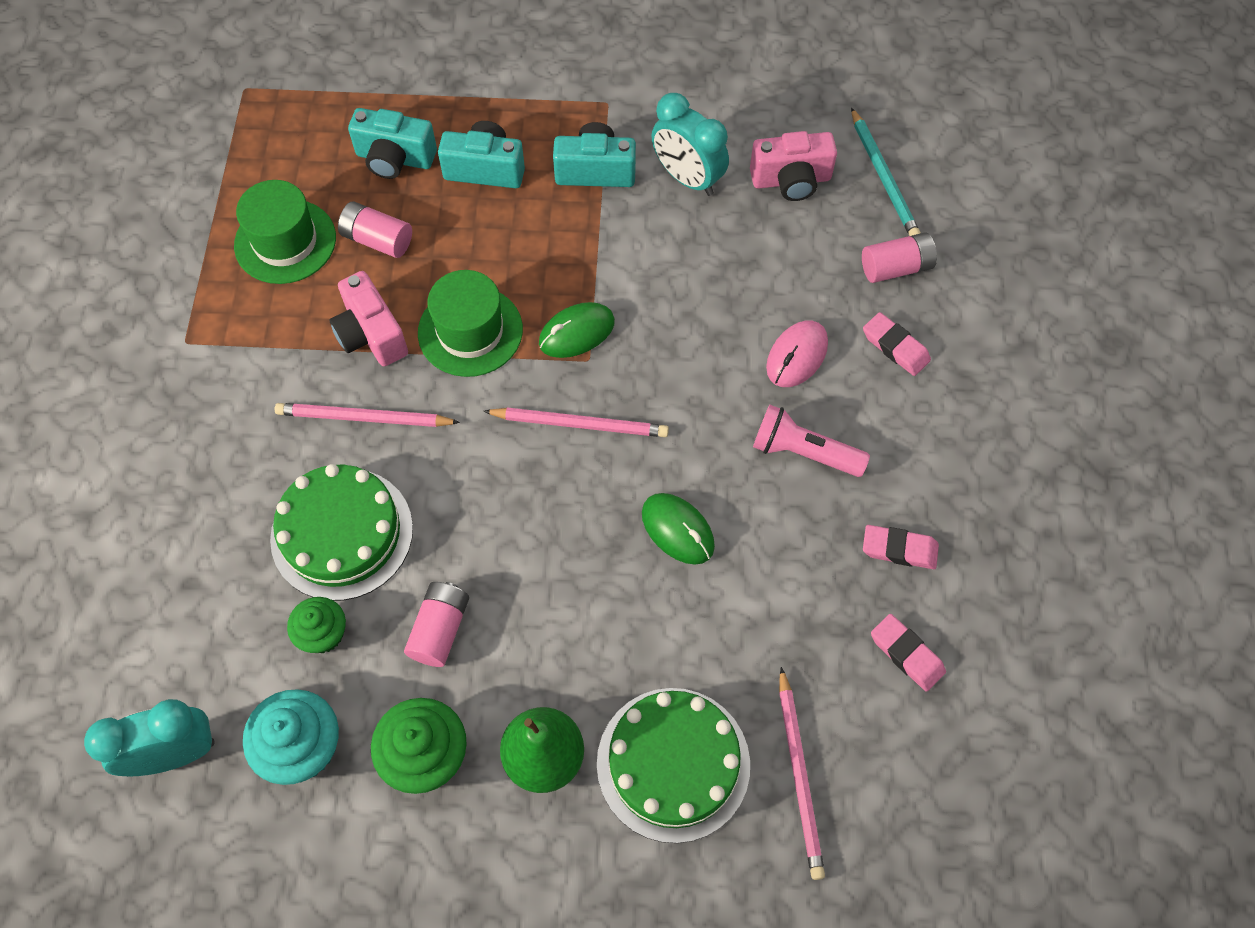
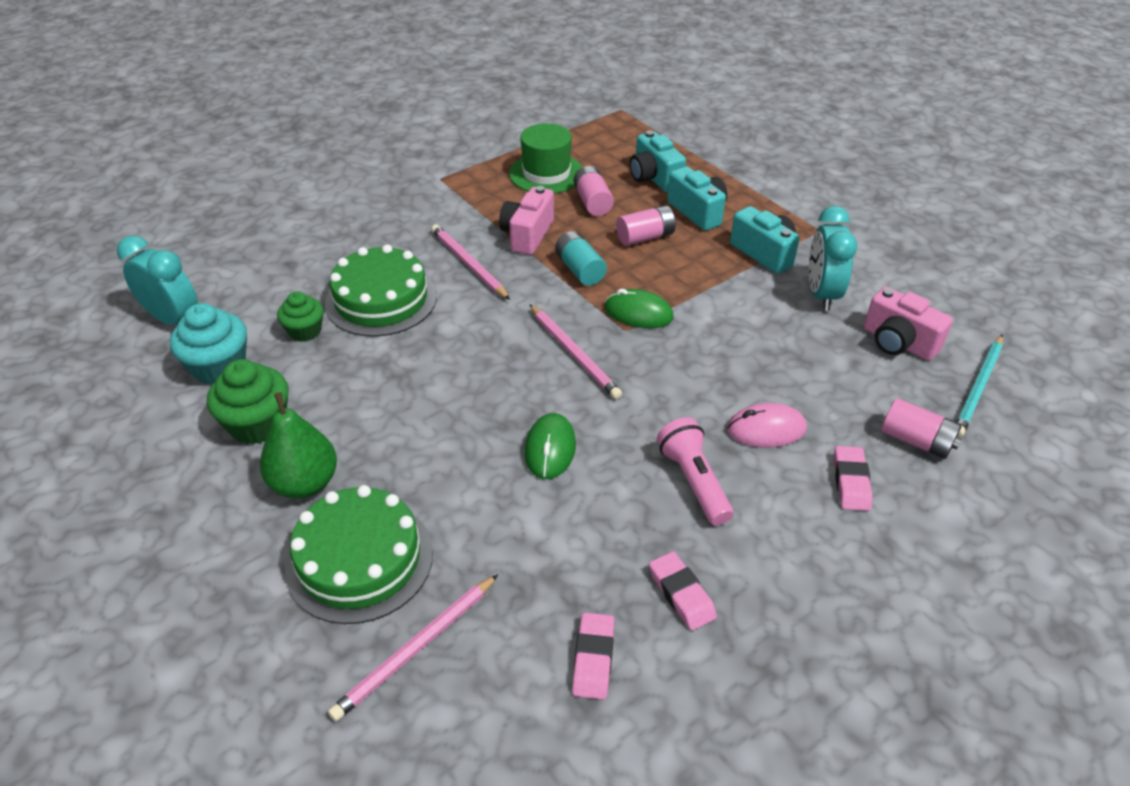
camera: 50 degrees right, 20 degrees down
(440, 629) = (355, 378): pink battery -> pink battery (645, 237)
(470, 331) = (580, 270): green hat -> turquoise battery

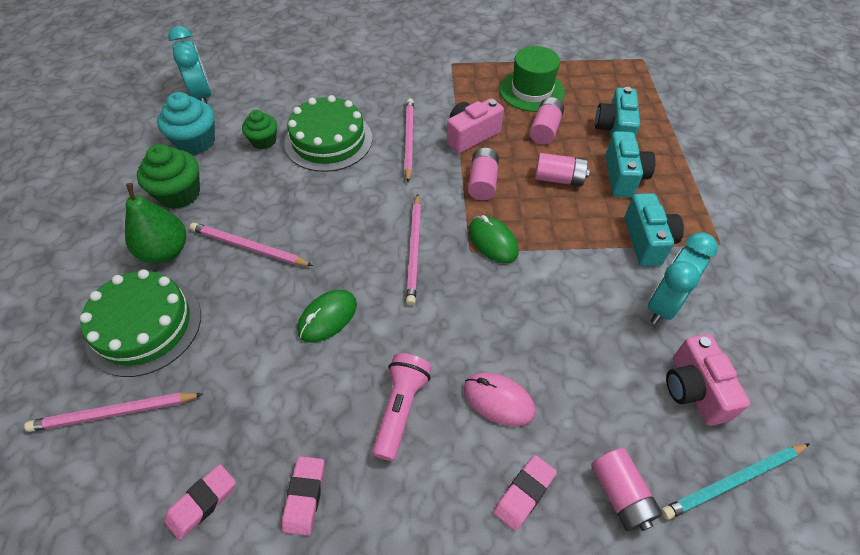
camera: 35 degrees right, 10 degrees up
(399, 433) = (248, 247): none -> pink pencil
(580, 270) = (482, 183): turquoise battery -> pink battery

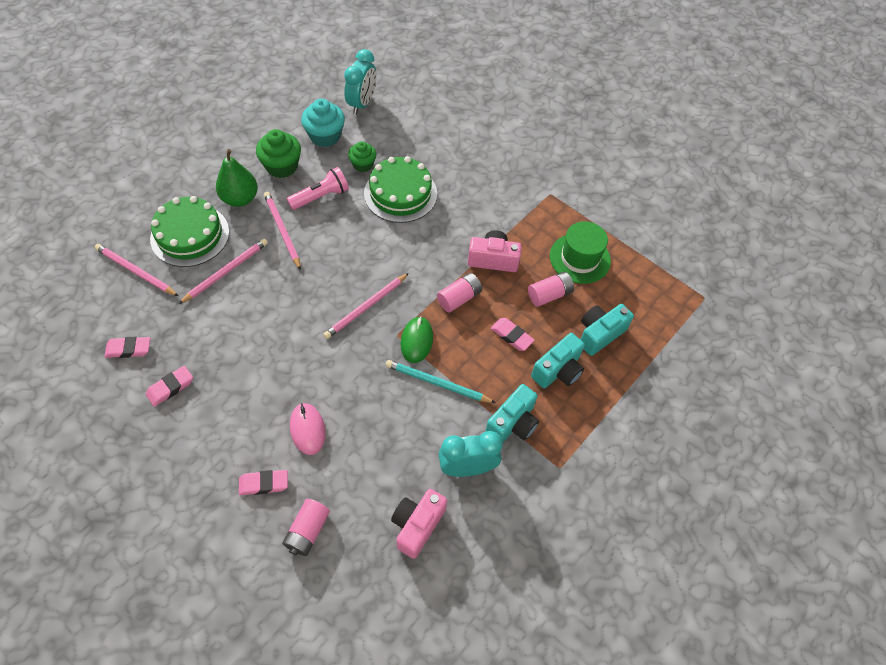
camera: 40 degrees right, 5 degrees up
(327, 317) = (277, 307): green mouse -> none
(401, 409) = (256, 388): pink flashlight -> pink flashlight (321, 196)
(409, 140) = (449, 231): pink pencil -> pink pencil (226, 271)
(559, 179) = (511, 336): pink battery -> pink eraser
(733, 481) = (372, 585): turquoise pencil -> turquoise pencil (437, 383)

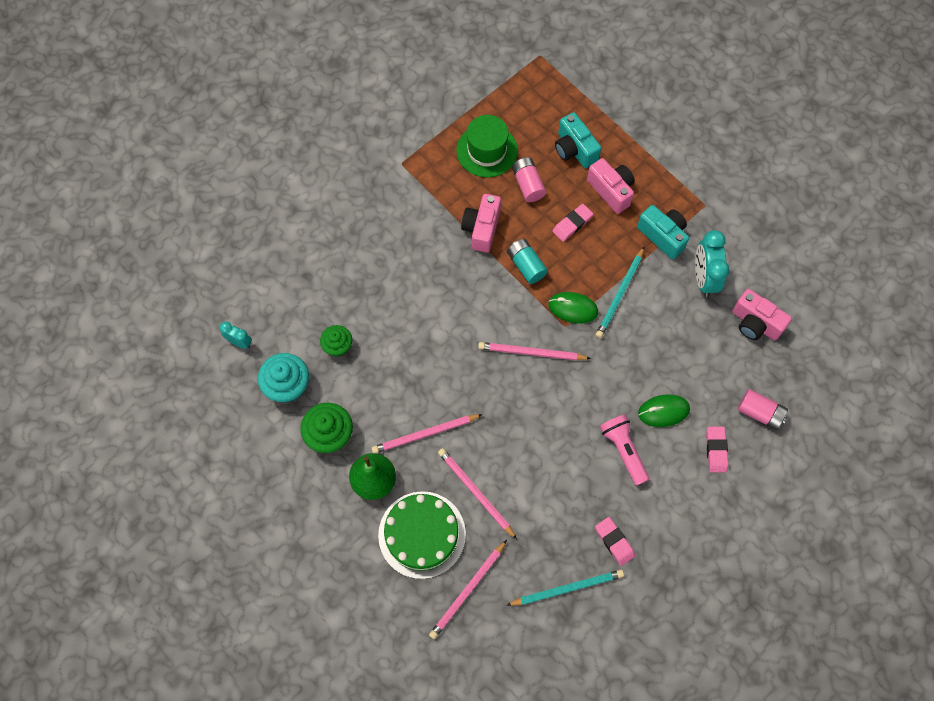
camera: 80 degrees left, 10 degrees up
(128, 349) = (567, 588): pink eraser -> turquoise pencil
(307, 429) = (663, 411): pink mouse -> green mouse
(321, 196) = (380, 393): pink flashlight -> pink flashlight (623, 450)
(362, 104) = (239, 342): turquoise clock -> turquoise clock, size x0.56
(366, 307) = (531, 353): pink pencil -> pink pencil turned 135 degrees clockwise
(400, 193) = (385, 309): green cake -> none
(459, 298) = (526, 265): pink battery -> turquoise battery
(558, 370) = (611, 190): turquoise camera -> pink camera

